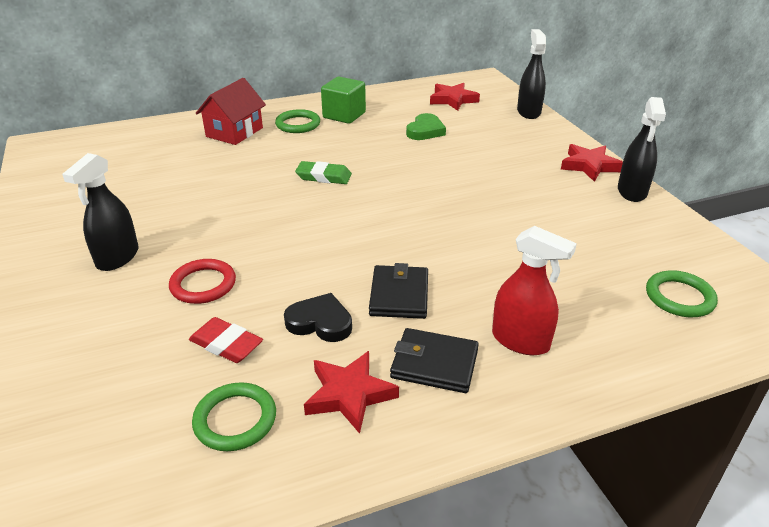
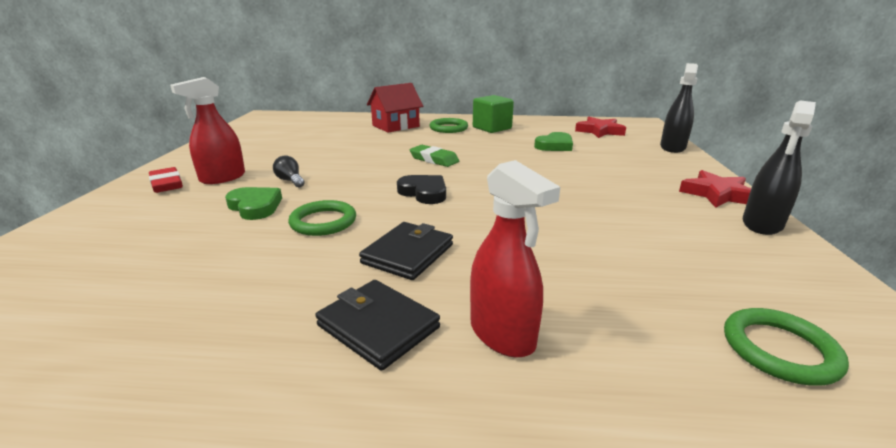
camera: 25 degrees right, 10 degrees down
(117, 257) = (222, 178): black spray bottle -> red spray bottle
(201, 242) = (290, 181): none -> black light bulb
(203, 284) = (255, 206): red ring -> green heart
(226, 344) = (215, 251): red eraser -> red eraser (167, 184)
(235, 420) = (138, 314): green ring -> green ring (323, 222)
(320, 322) = (310, 256): black heart -> black heart (424, 193)
(349, 394) = (260, 327): red star -> none

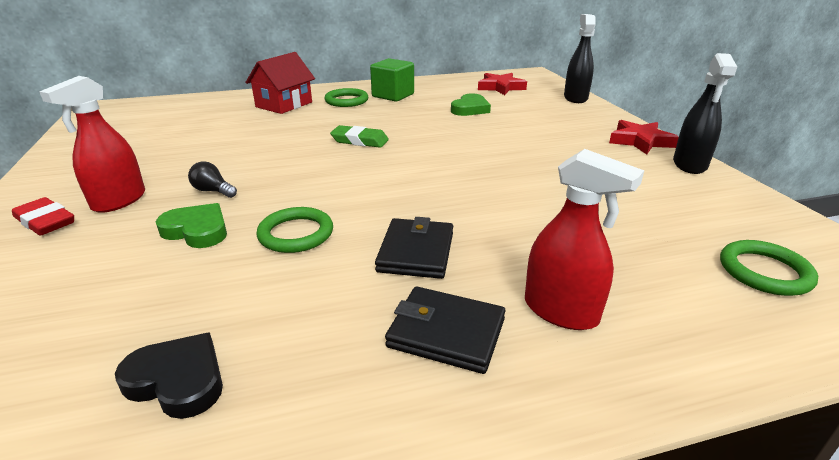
camera: 20 degrees left, 5 degrees up
(424, 193) = (379, 181): black heart -> black heart (178, 380)

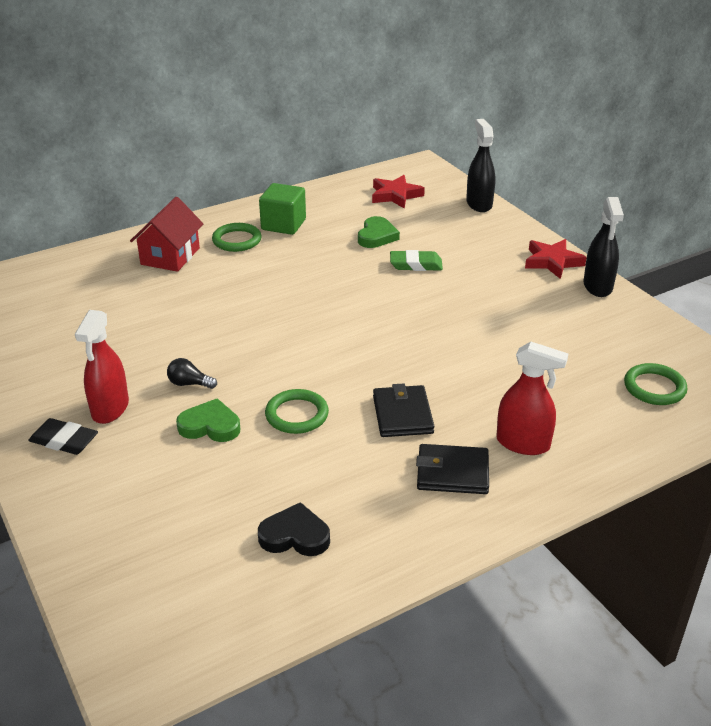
camera: 15 degrees left, 5 degrees up
(45, 221) = (64, 440): red eraser -> black eraser
(360, 141) = (287, 299): green eraser -> green eraser (416, 264)

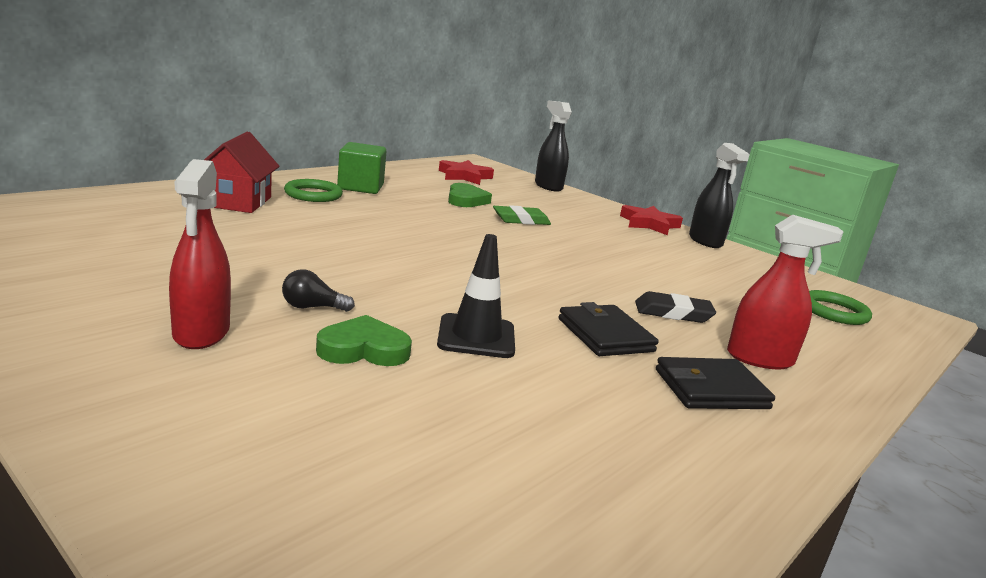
camera: 20 degrees left, 15 degrees down
(64, 440) = (132, 370): black eraser -> black eraser (673, 313)
(295, 536) = (566, 474): black heart -> none
(297, 415) = (476, 336): green ring -> black traffic cone

